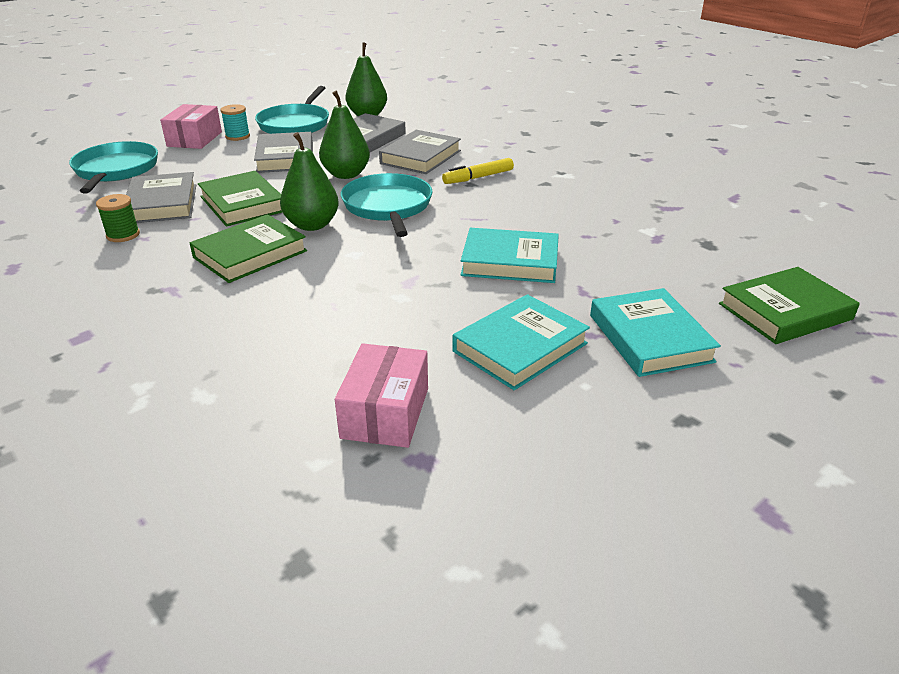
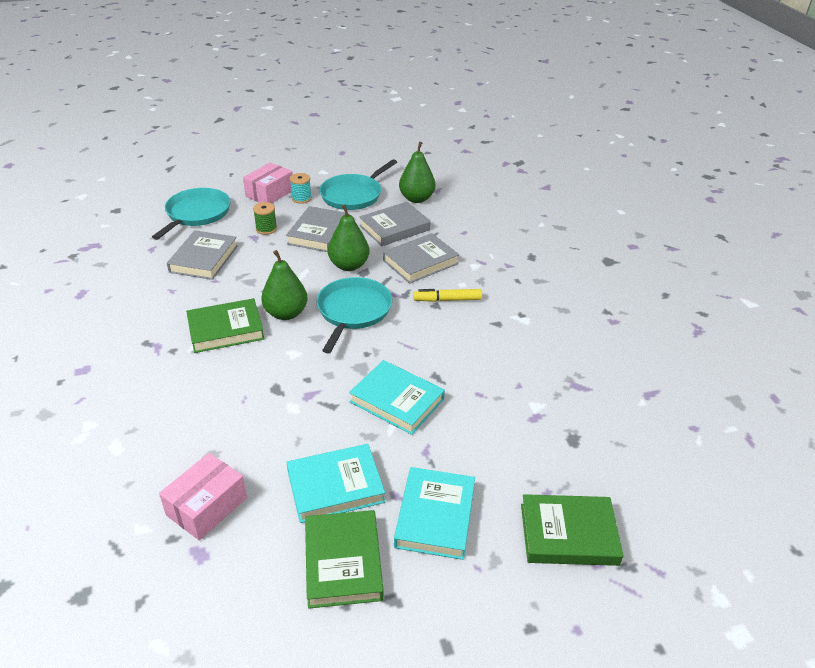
camera: 25 degrees right, 5 degrees up
(123, 235) = (161, 283): green spool -> green spool (266, 229)
(242, 204) = (255, 276): green book -> green book (343, 562)

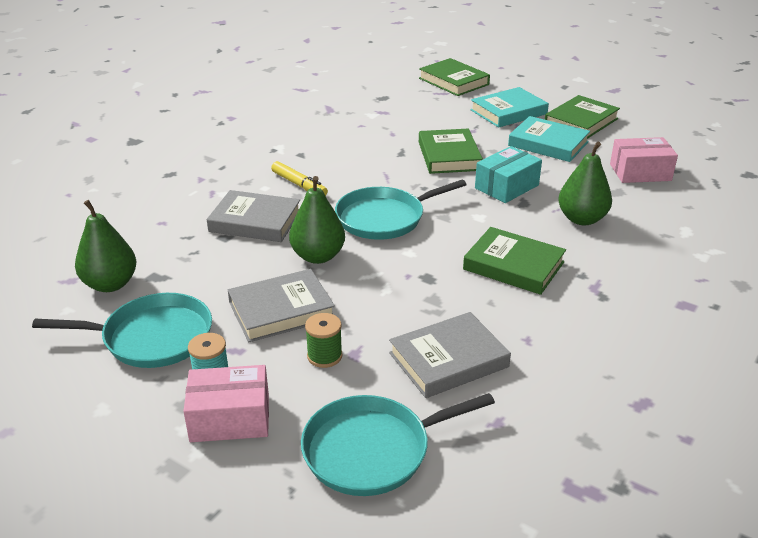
camera: 130 degrees left, 5 degrees down
(286, 313) = (442, 248): green pear -> green pear (581, 219)
(308, 397) = (507, 187): none -> turquoise box
(394, 228) = (204, 266): grey book -> none
(397, 401) = (449, 156): turquoise book -> green book

